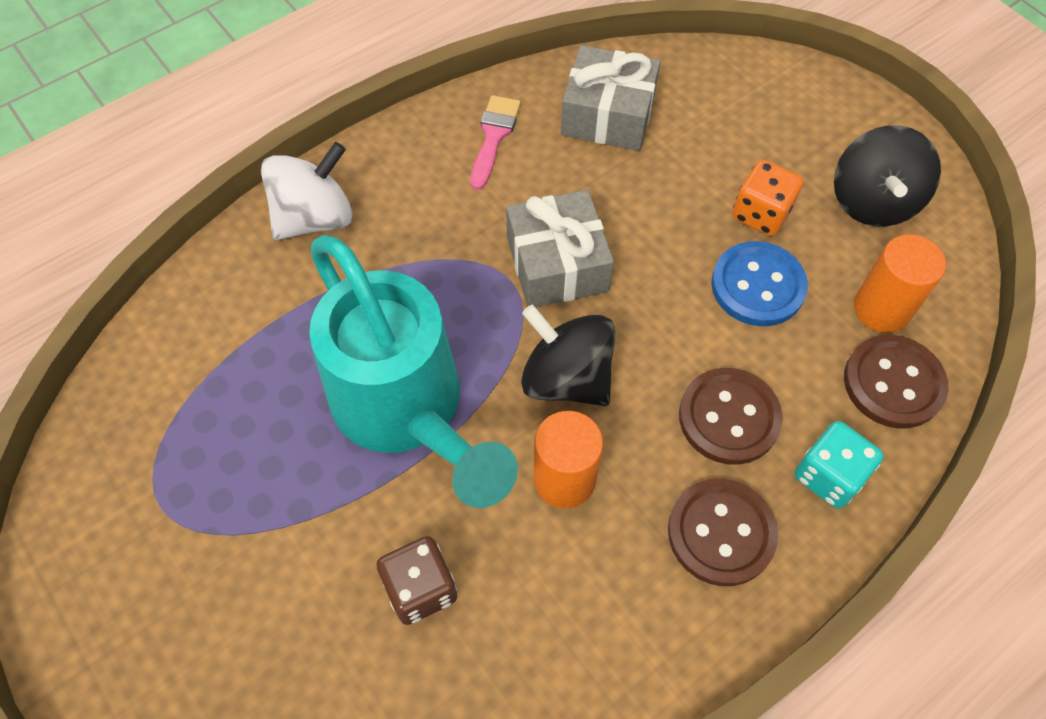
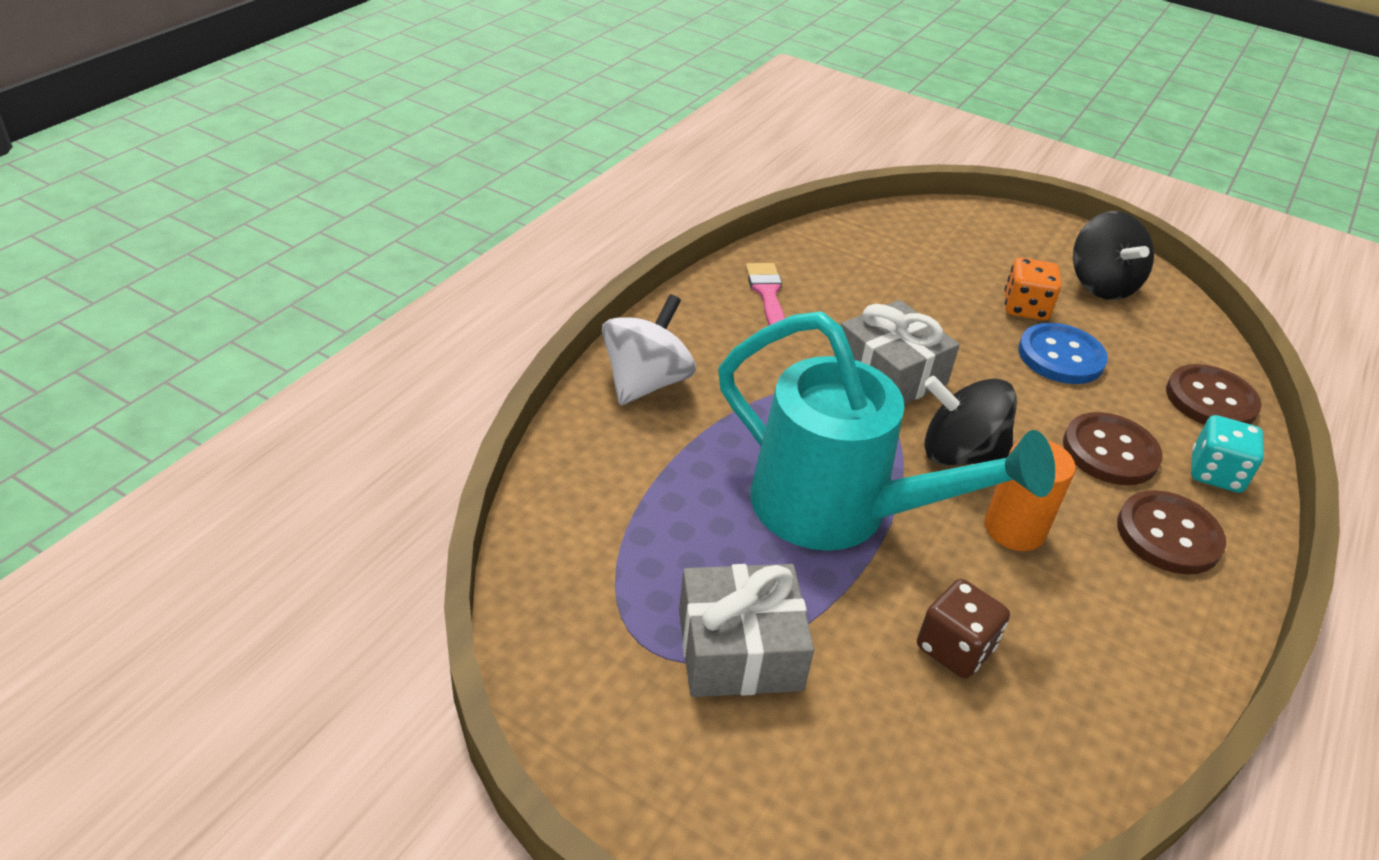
camera: 25 degrees left, 20 degrees down
(608, 115) = (853, 263): grey gift -> grey gift (739, 650)
(881, 309) = (1163, 353): orange cylinder -> none

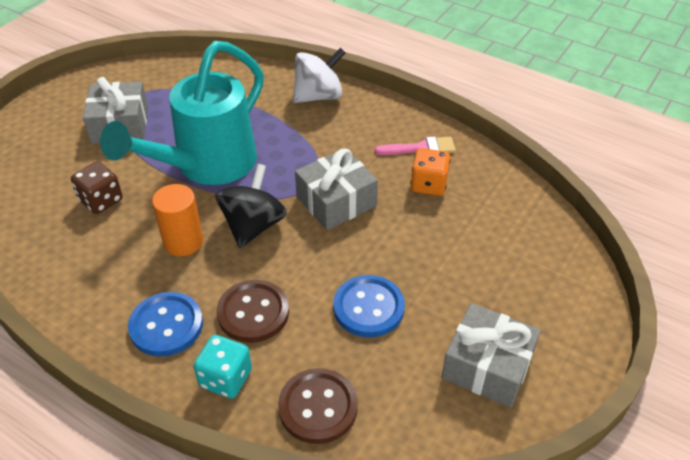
camera: 95 degrees right, 5 degrees up
(646, 382) = (318, 96): white spinning top -> white spinning top turned 60 degrees counterclockwise
(1025, 308) = (434, 297): orange dice -> orange dice (428, 185)
(1101, 285) = (487, 366): black spinning top -> grey gift
(1168, 535) = (166, 325): brown button -> blue button

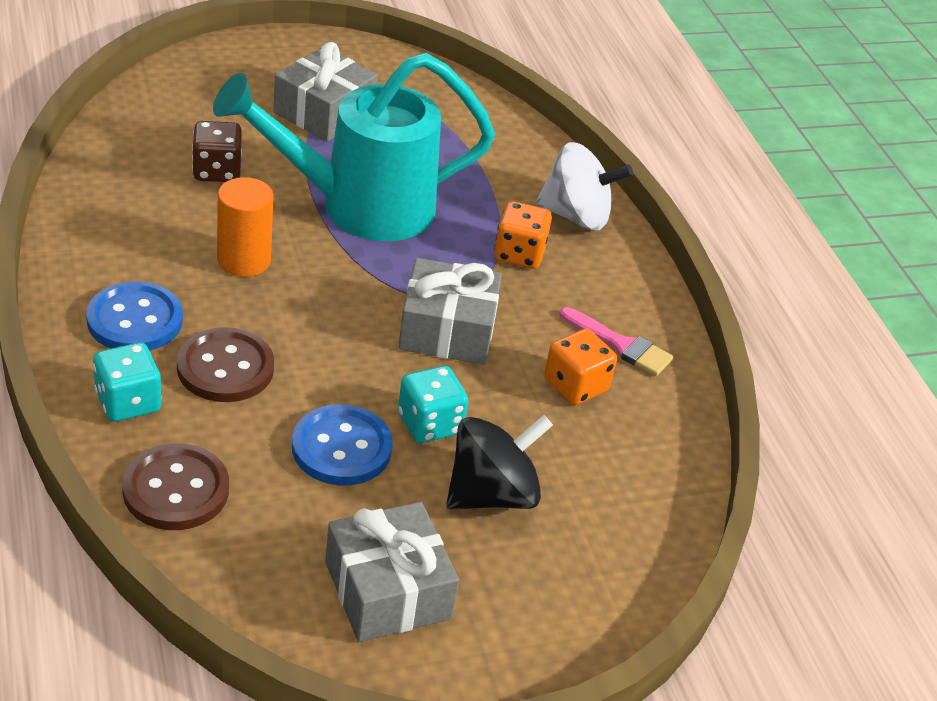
camera: 35 degrees right, 5 degrees down
(253, 226) = (329, 293): black spinning top -> black spinning top (491, 494)
(318, 135) = (519, 254): none -> orange dice
(392, 259) = (429, 424): none -> turquoise dice

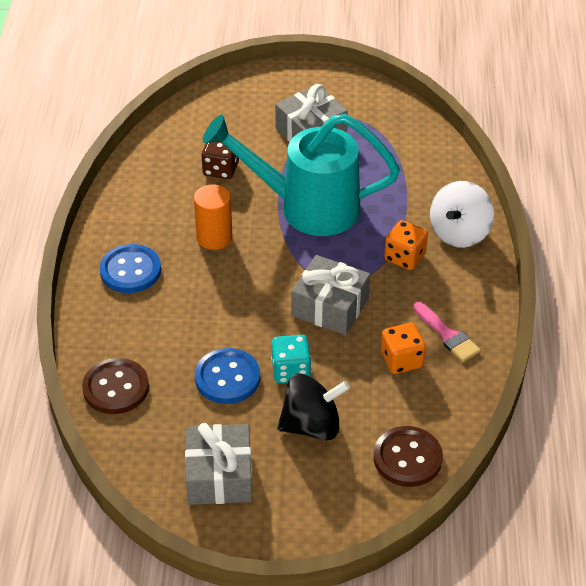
camera: 25 degrees right, 5 degrees up
(128, 402) = (107, 326): turquoise dice -> none
(225, 368) = (175, 312): brown button -> brown button (407, 458)
(576, 216) = (459, 233): white spinning top -> white spinning top turned 90 degrees clockwise

